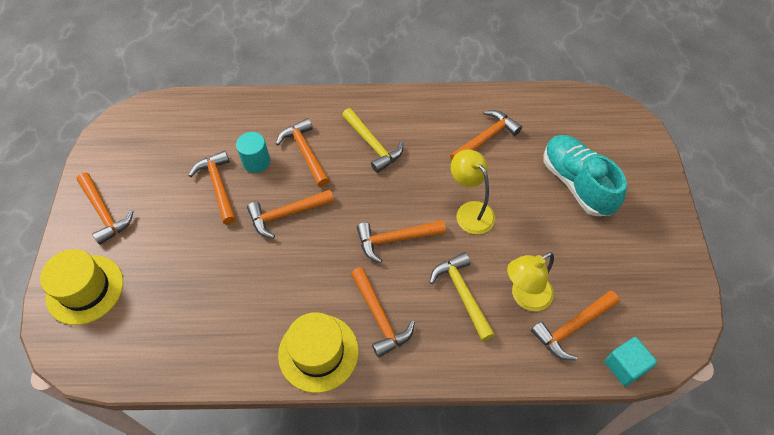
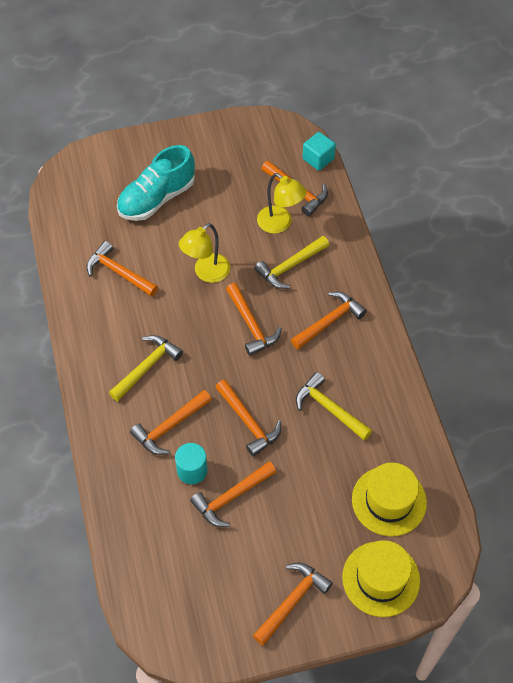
camera: 105 degrees left, 0 degrees up
(275, 289) = (329, 408): none -> yellow hammer
(318, 353) = (375, 358): yellow hat -> yellow hat (389, 501)

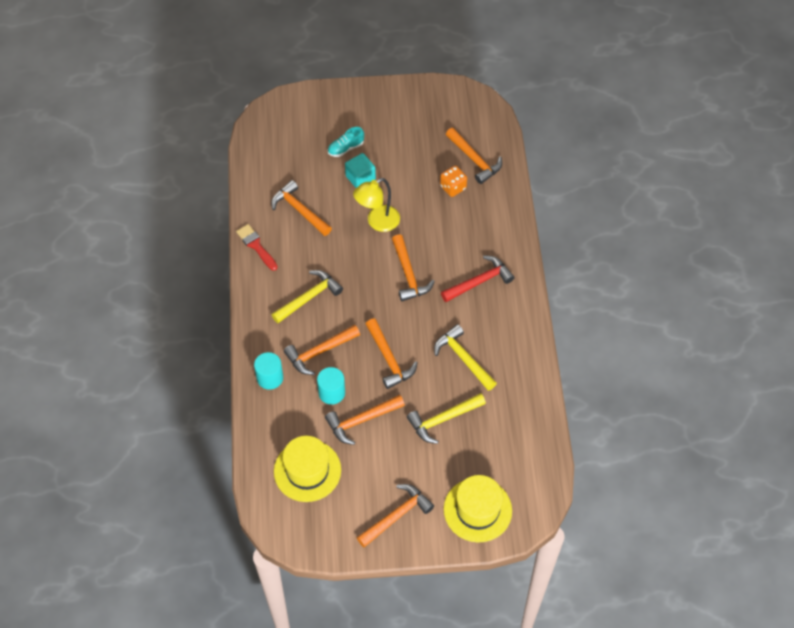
camera: 10 degrees right, 0 degrees up
(78, 318) = (256, 246): none -> red brush
(119, 465) = (270, 378): none -> turquoise cylinder
(157, 198) = (345, 148): turquoise shoe -> turquoise shoe, size x0.48
(280, 224) = (453, 187): yellow lamp -> orange dice
(290, 267) = (454, 227): yellow hammer -> yellow hammer (443, 420)
(318, 159) = (500, 132): turquoise cube -> turquoise cube (360, 178)
(329, 321) = (479, 281): orange hammer -> red hammer
(389, 501) = (499, 446): yellow hat -> yellow hat (307, 470)

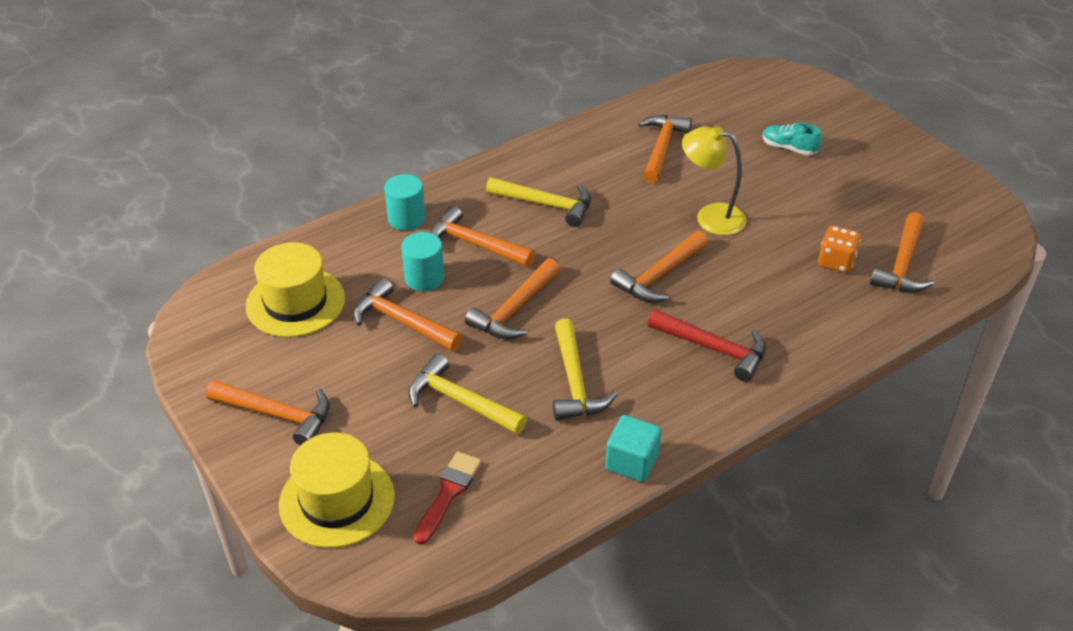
camera: 60 degrees right, 15 degrees down
(256, 246) = (579, 136): red brush -> red brush (448, 493)
(360, 178) = (759, 177): turquoise cube -> turquoise cube (632, 462)
(463, 358) = (575, 382): yellow hammer -> yellow hammer turned 150 degrees clockwise

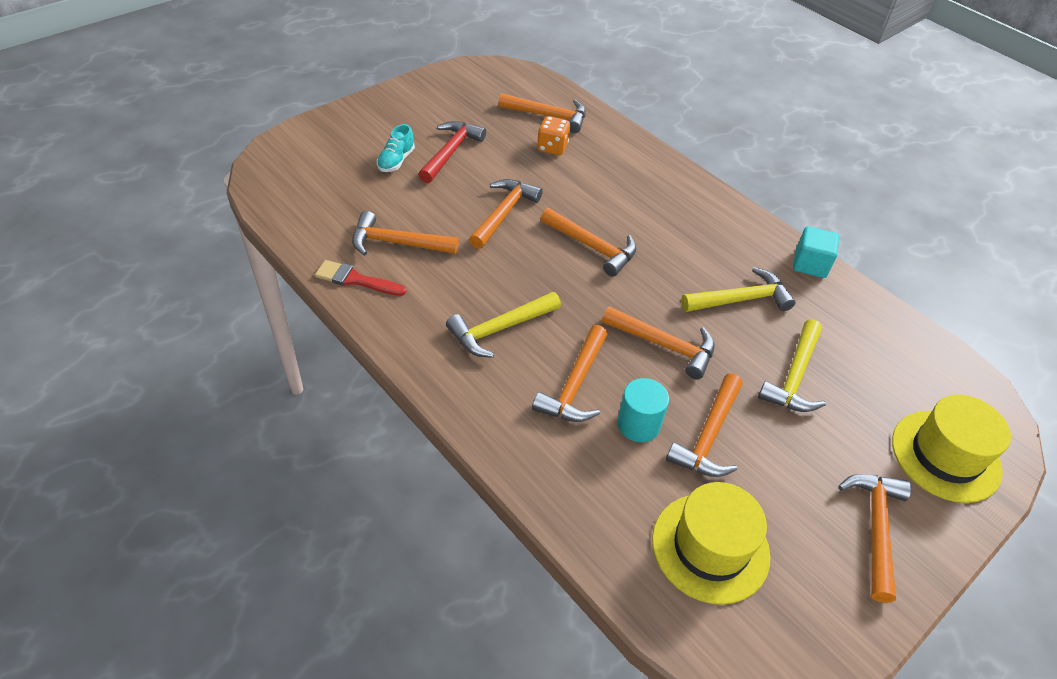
camera: 100 degrees left, 5 degrees up
(406, 219) = (541, 454): turquoise cylinder -> none
(448, 493) = (896, 375): red brush -> red brush (356, 280)
(546, 204) = (499, 329): yellow hammer -> yellow hammer turned 135 degrees counterclockwise
(710, 217) = (504, 213): yellow lamp -> orange hammer
(714, 349) = (673, 217): red hammer -> red hammer (451, 152)

